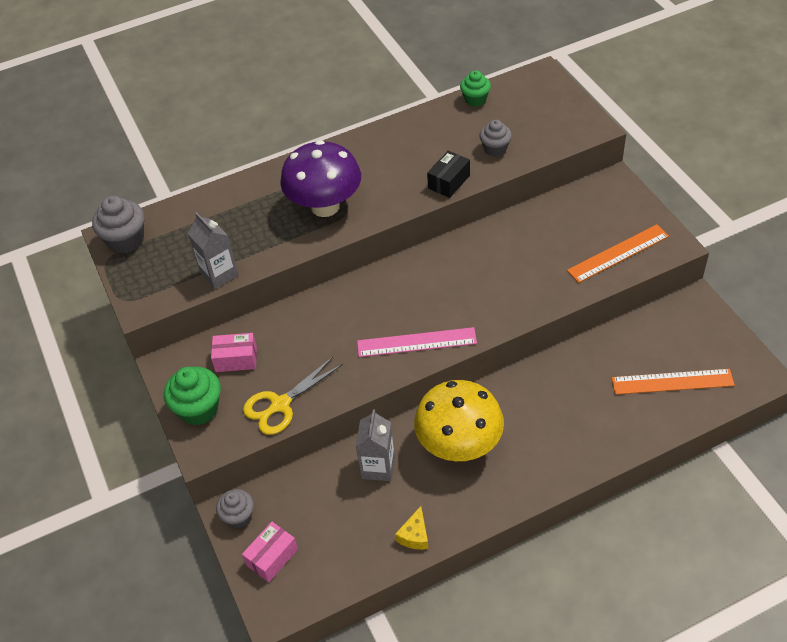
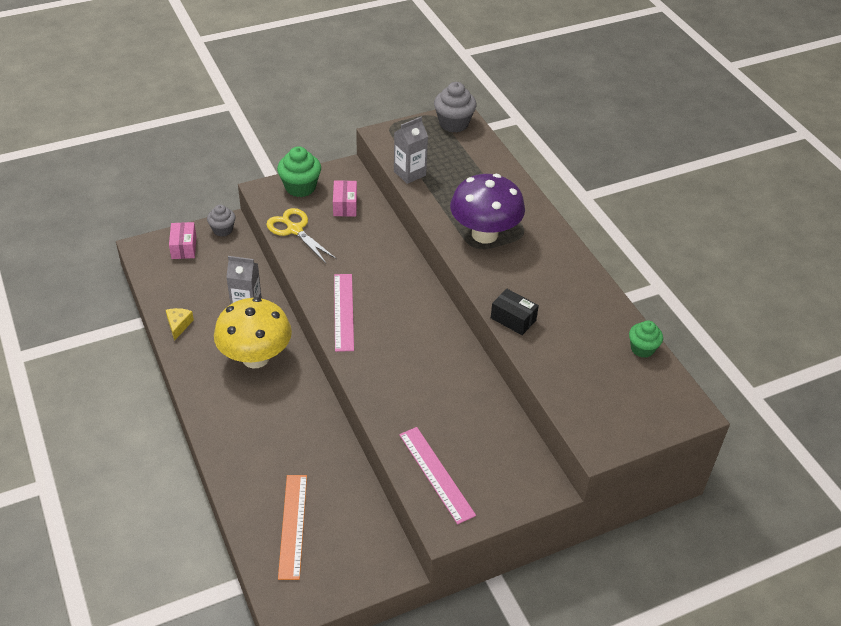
camera: 85 degrees right, 5 degrees down
(272, 557) = (184, 247): pink box -> pink box turned 45 degrees clockwise
(415, 535) = (178, 325): yellow cheese -> yellow cheese turned 75 degrees clockwise
(495, 149) = (561, 358): grey cupcake -> none
(618, 253) = (436, 474): orange ruler -> pink ruler

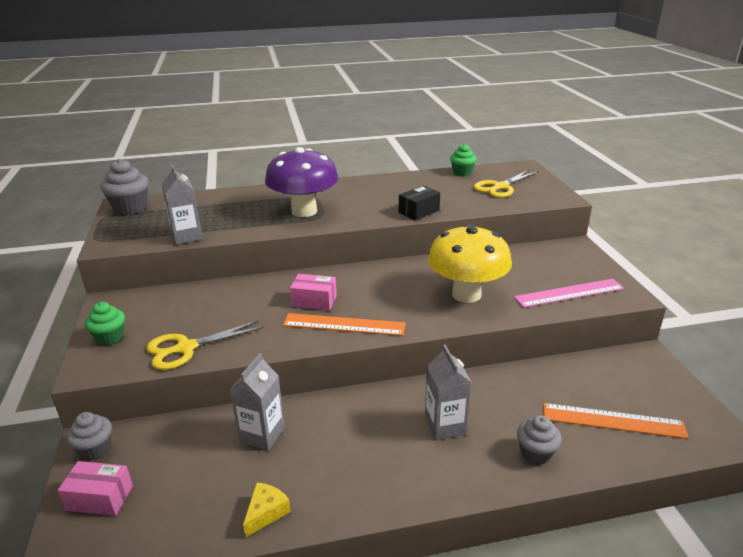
camera: 75 degrees left, 15 degrees down
(178, 325) = (266, 513): yellow cheese -> yellow cheese turned 105 degrees clockwise
(247, 469) = (535, 453): none -> grey cupcake
(255, 358) = (356, 432): yellow mushroom -> yellow mushroom (466, 294)
(270, 410) = (445, 426): none -> grey carton
(300, 187) = (110, 337): green cupcake -> green cupcake, size x0.65
(343, 311) = (344, 325): pink ruler -> orange ruler
(345, 205) = (171, 308): pink box -> pink box (314, 301)
(609, 387) = (500, 187): none -> yellow scissors

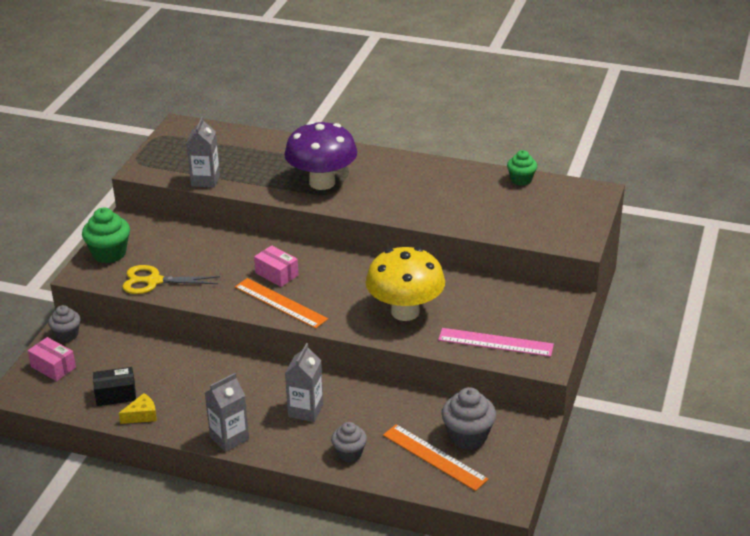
camera: 30 degrees right, 5 degrees up
(110, 337) = (109, 253): green cupcake -> green cupcake, size x1.54
(130, 208) = (183, 132): grey cupcake -> grey cupcake (468, 436)
(262, 434) = (176, 366): grey carton -> grey carton (229, 438)
(419, 211) = (422, 215): black box -> black box (116, 394)
(500, 187) = (536, 211): yellow scissors -> none

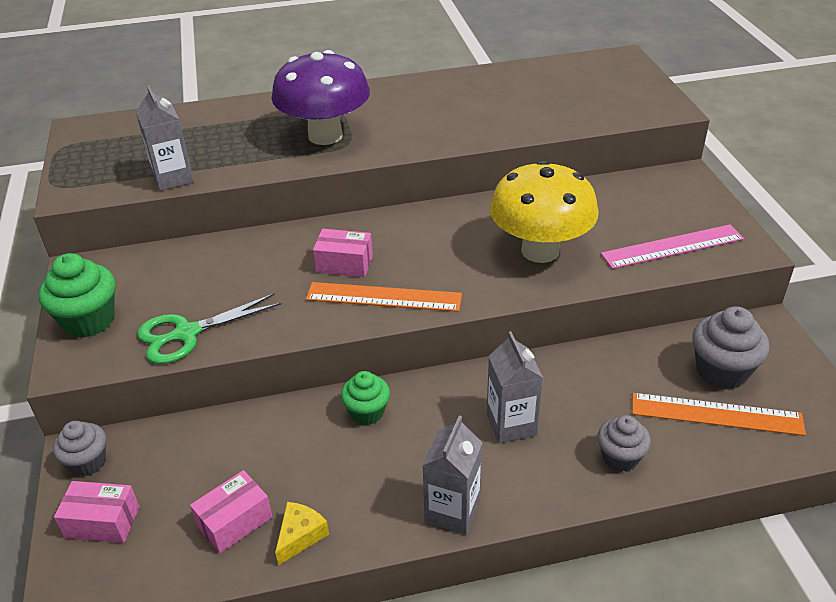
camera: 30 degrees left, 5 degrees up
(116, 394) = (234, 521): black box -> pink box
(154, 281) = (186, 334): yellow scissors -> green scissors
(521, 180) = (537, 69): green cupcake -> green cupcake (367, 412)

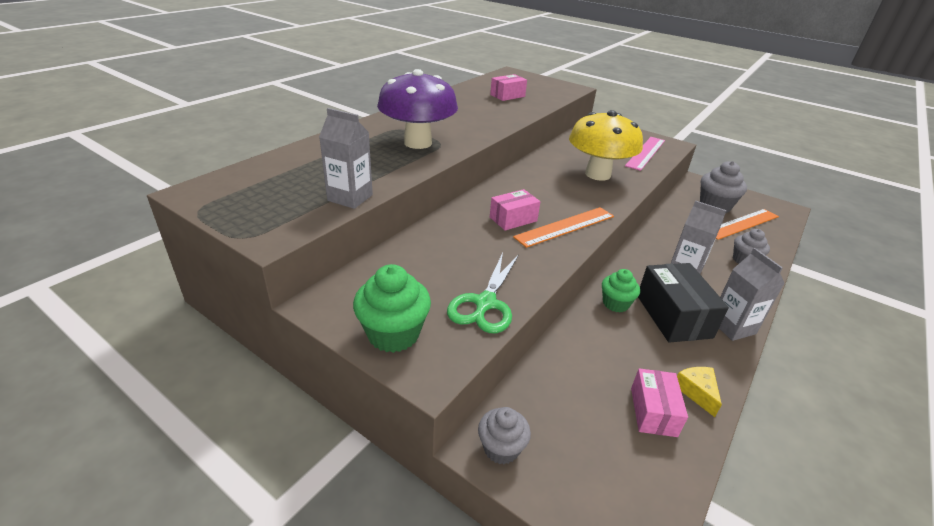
camera: 45 degrees left, 5 degrees down
(102, 522) = (579, 479): pink box -> pink box (507, 95)
(405, 460) = (673, 316): none -> black box

